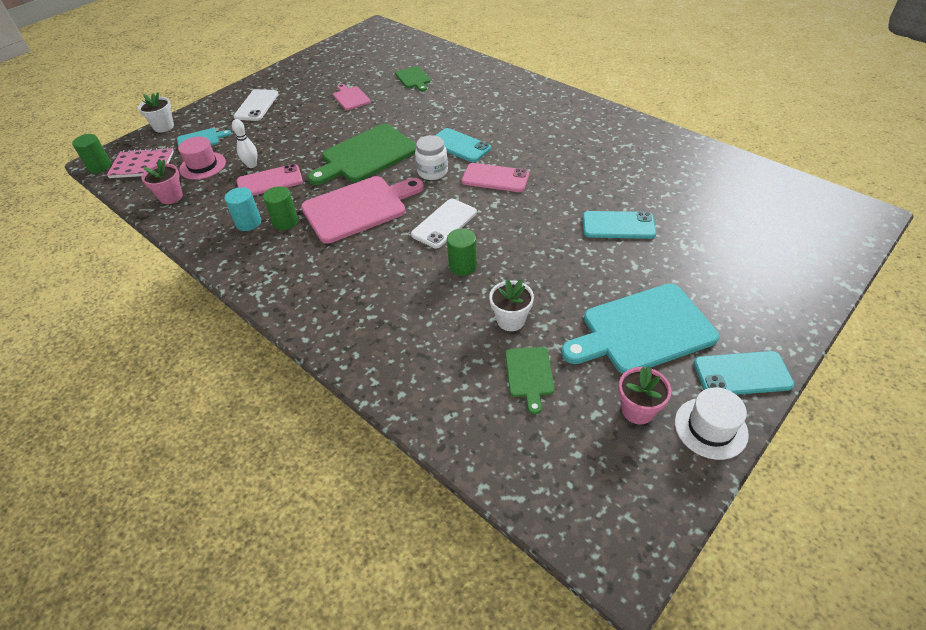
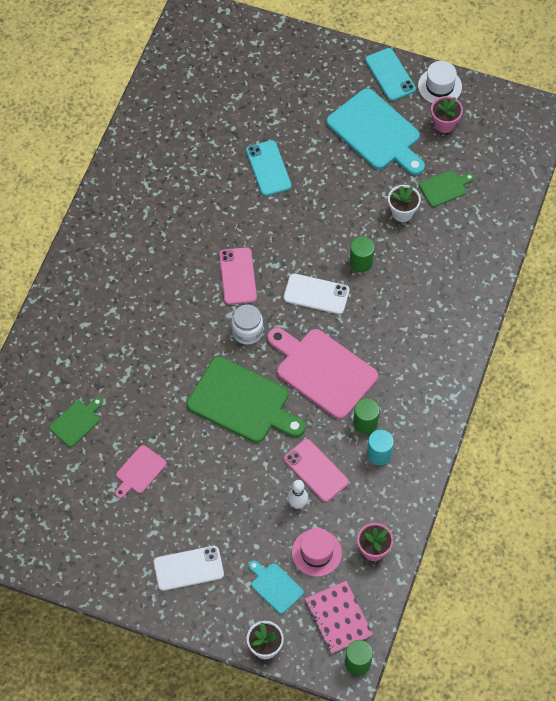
camera: 115 degrees left, 15 degrees up
(459, 146) = (196, 324): turquoise phone -> none

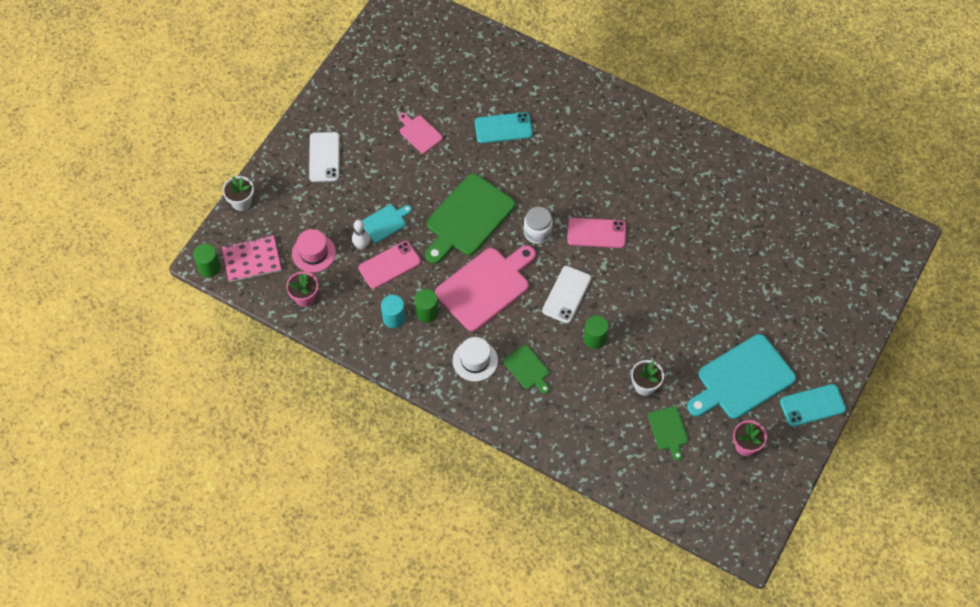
camera: 100 degrees right, 0 degrees up
(76, 422) = (475, 94): green cutting board -> green cutting board (527, 369)
(268, 168) = (711, 276): turquoise phone -> turquoise phone (503, 128)
(275, 586) = (292, 217): turquoise cutting board -> turquoise cutting board (385, 222)
(439, 86) = (793, 450): white hat -> white hat (475, 360)

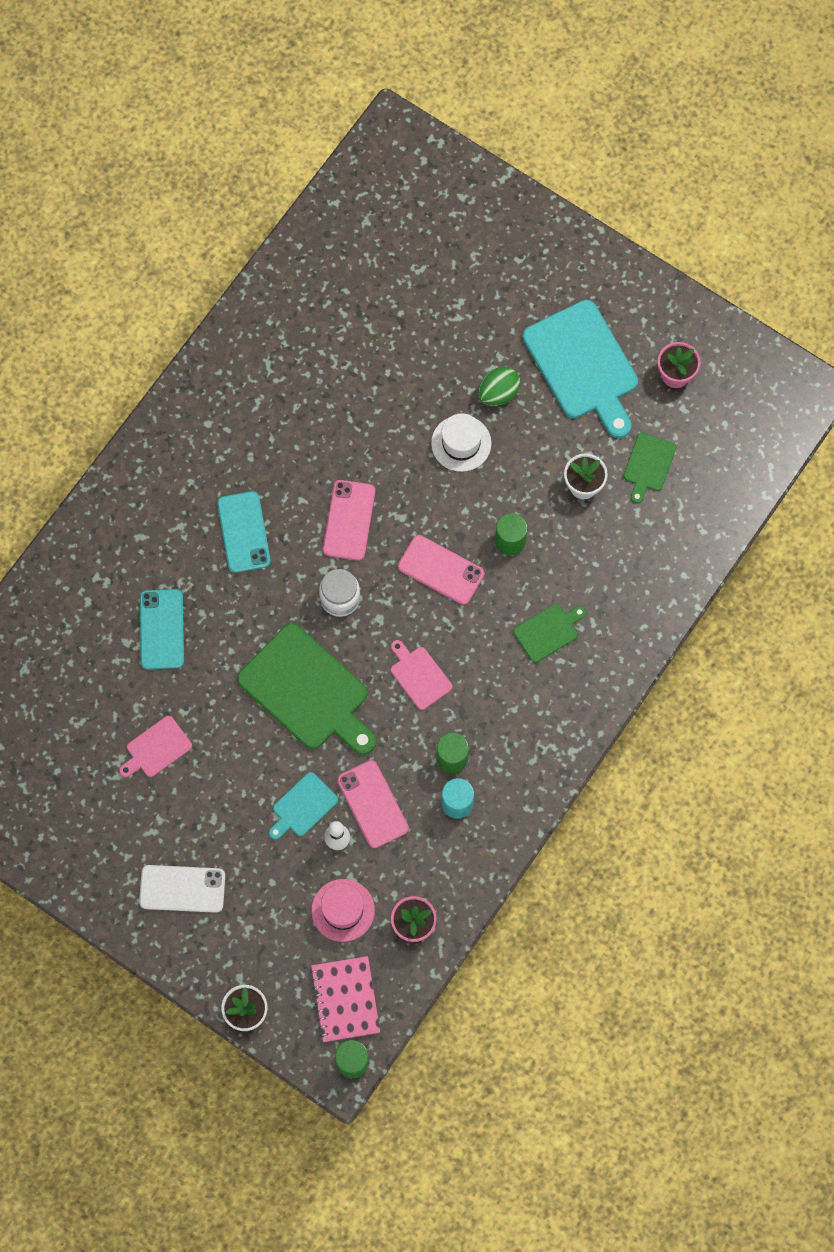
camera: 85 degrees left, 10 degrees up
(385, 222) = (303, 806): turquoise cutting board -> turquoise cutting board turned 105 degrees counterclockwise
(475, 360) = (530, 699): white hat -> white hat (461, 443)
(485, 287) = (419, 676): pink cutting board -> pink cutting board, size x0.49
(566, 294) = (441, 570): white phone -> pink phone
(668, 430) = (648, 465): green cutting board -> green cutting board turned 120 degrees clockwise
(709, 322) = (498, 393): none -> green egg
(812, 405) = (625, 287): turquoise phone -> turquoise phone (244, 532)

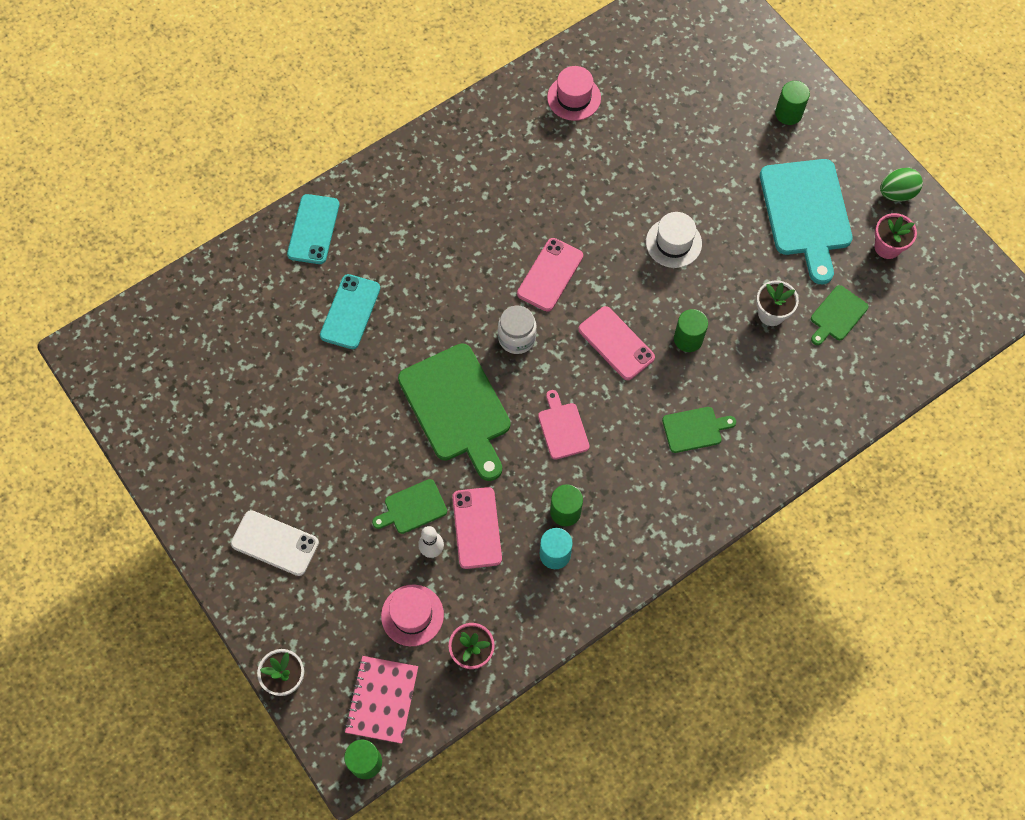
camera: 20 degrees right, 5 degrees down
(156, 748) = (303, 411): pink cutting board -> none
(244, 532) = (454, 254): turquoise phone -> turquoise phone (313, 229)
(302, 316) = (574, 98): none -> pink hat
(303, 806) = (412, 508): turquoise cutting board -> green cutting board
(498, 393) = (722, 212): green egg -> green egg (896, 193)
(530, 260) = (788, 113): none -> green cylinder

